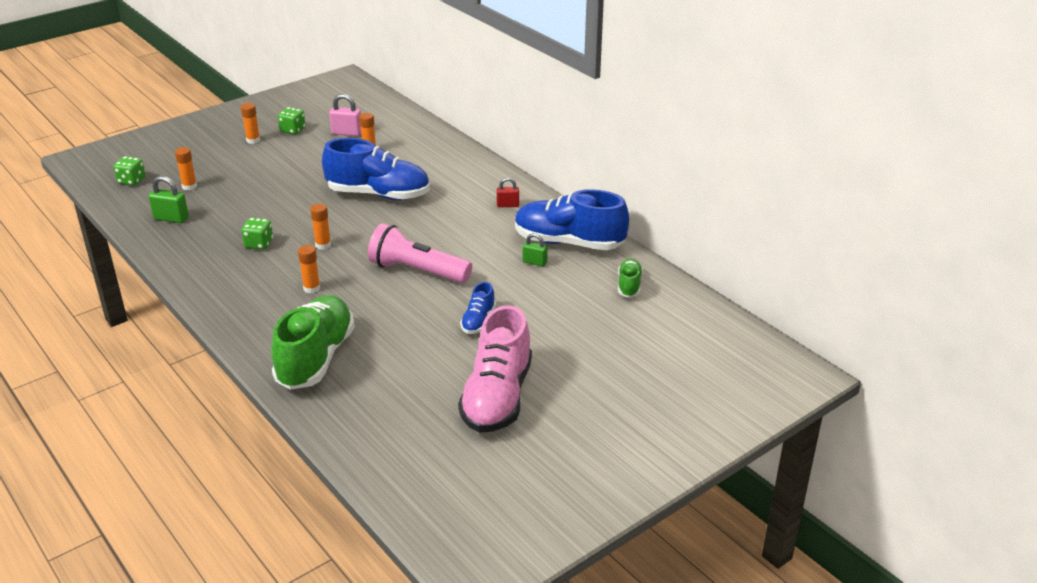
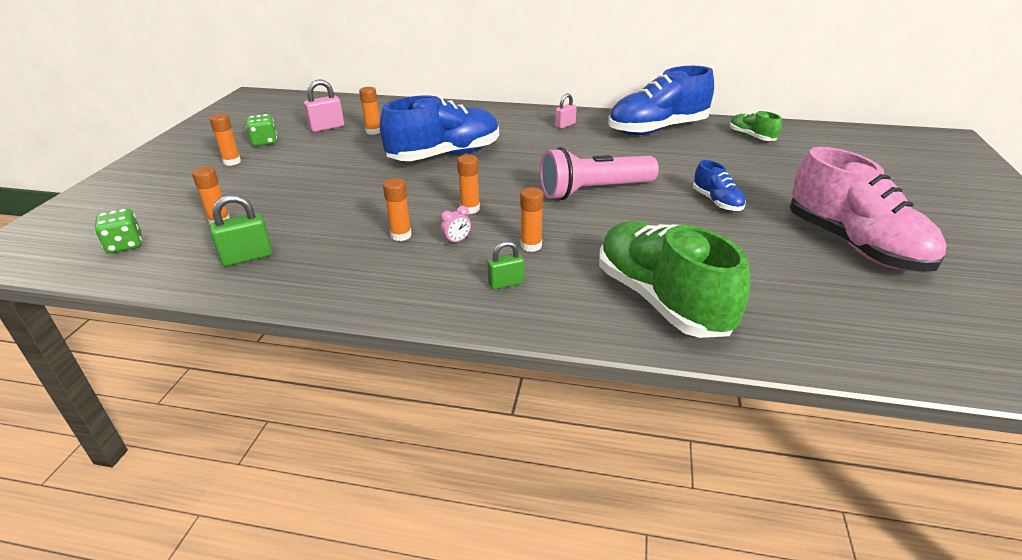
camera: 40 degrees left, 0 degrees up
(259, 244) = (401, 235): green dice -> orange glue stick
(280, 263) = (457, 241): none -> pink clock
(508, 205) = (565, 125): red padlock -> pink padlock
(534, 262) = (663, 149): green padlock -> green padlock (506, 283)

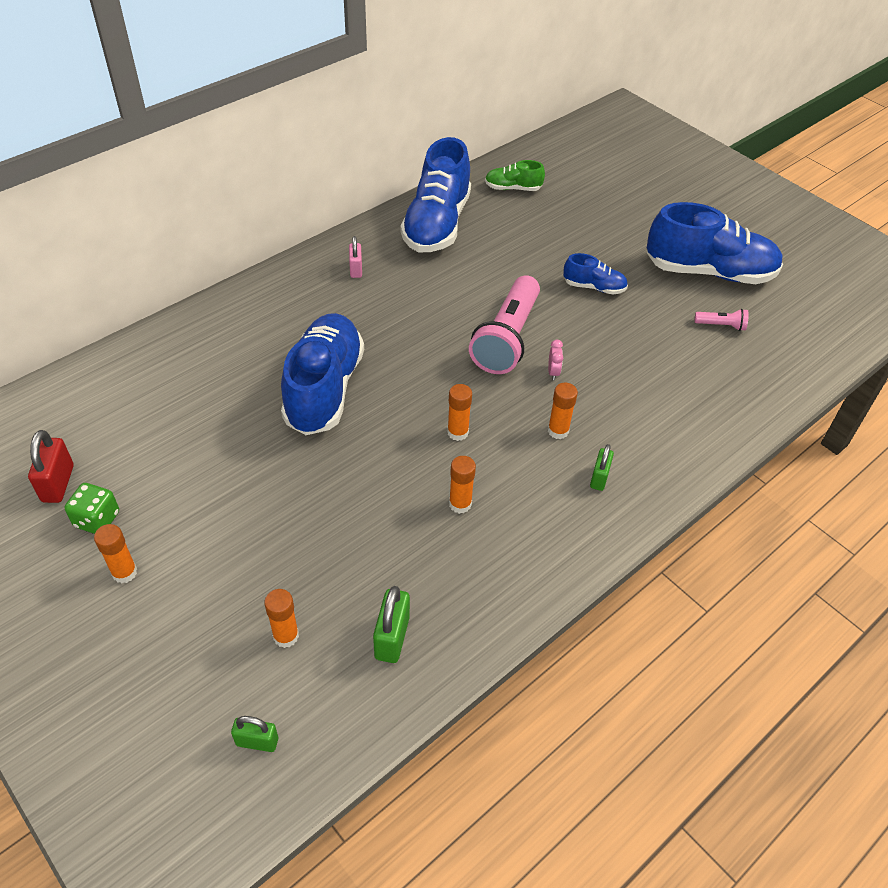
camera: 55 degrees left, 15 degrees up
(125, 245) = (257, 742): green dice -> green padlock
(281, 125) = (58, 483): none -> red padlock
(327, 127) = (124, 444): pink padlock -> none
(373, 131) = (190, 411): orange glue stick -> none
(457, 241) = (506, 472): pink clock -> pink clock (553, 372)
(661, 300) = (691, 409): green shoe -> none
(799, 277) = (721, 325): none -> pink flashlight
(854, 245) = (709, 272): pink shoe -> blue shoe

